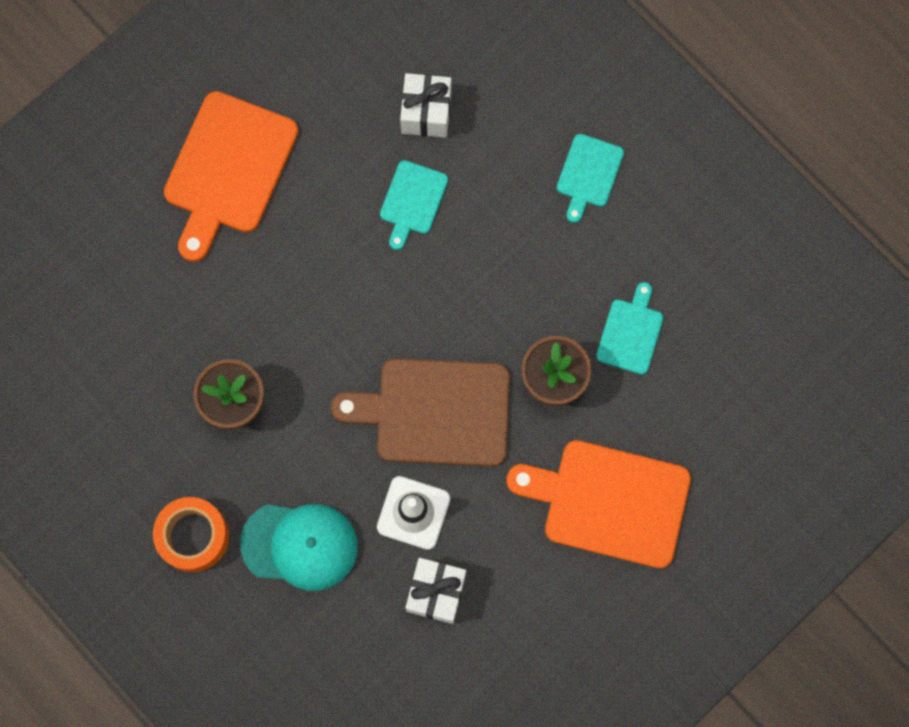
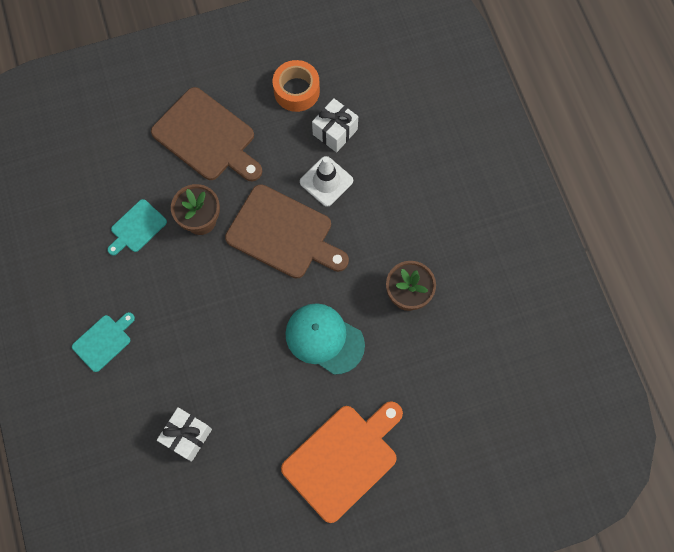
camera: 155 degrees left, 5 degrees down
(193, 536) = (468, 226): orange tape -> orange tape (296, 91)
(300, 545) = (404, 192): turquoise cap -> turquoise cap (324, 339)
(412, 201) = (228, 377): turquoise cutting board -> none
(609, 502) = (207, 137): orange cutting board -> brown cutting board

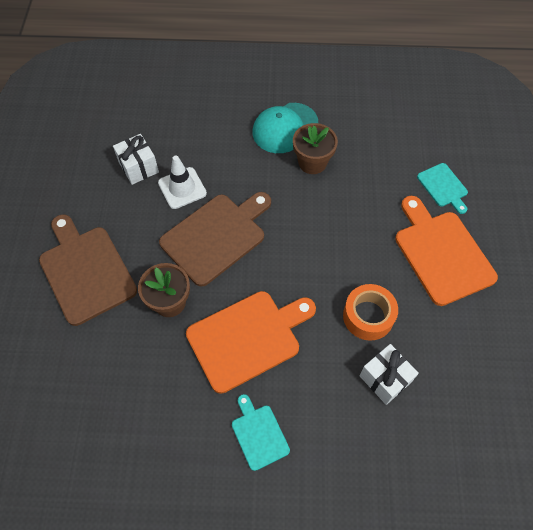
camera: 70 degrees left, 10 degrees down
(137, 228) = (149, 364): turquoise cutting board -> turquoise cutting board (443, 187)
(188, 300) = (247, 338): none -> orange cutting board
(207, 137) = (85, 271): brown cutting board -> brown cutting board turned 90 degrees counterclockwise
(296, 91) = (82, 184): orange tape -> orange tape (368, 316)
(324, 339) = (328, 234): turquoise cap -> turquoise cap (285, 128)

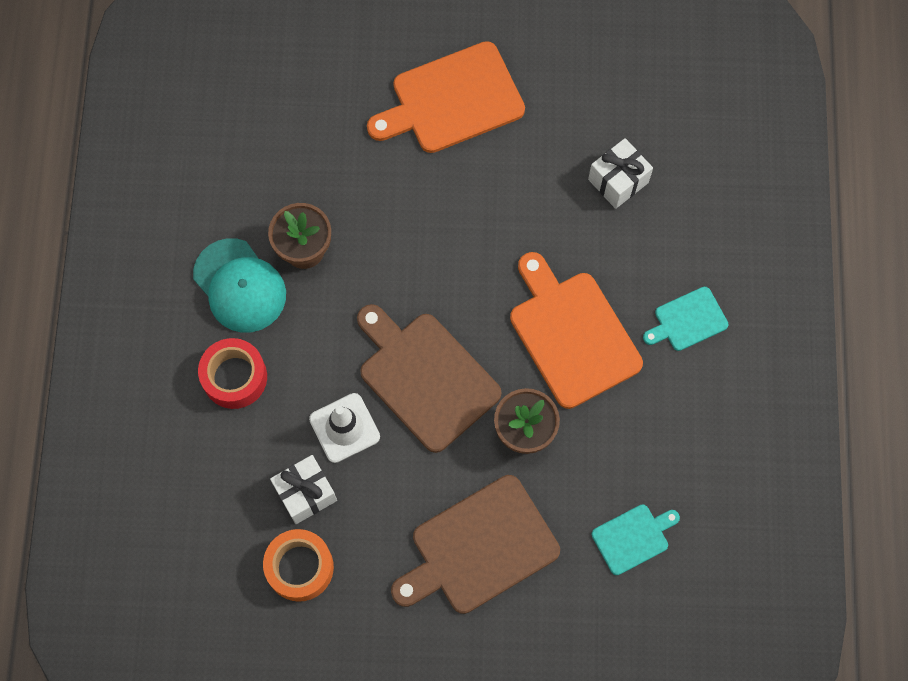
camera: 90 degrees left, 10 degrees up
(221, 127) = (235, 377): none -> red tape
(368, 316) = (540, 193): orange tape -> orange tape (300, 567)
(443, 187) = (350, 85): turquoise cutting board -> turquoise cutting board (633, 537)

